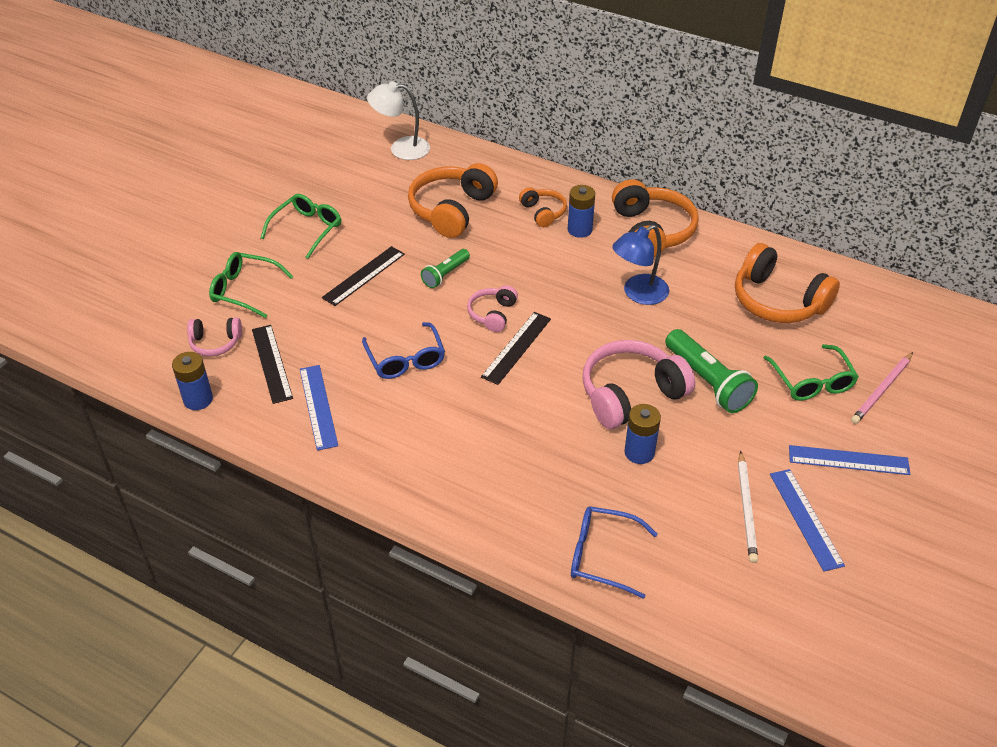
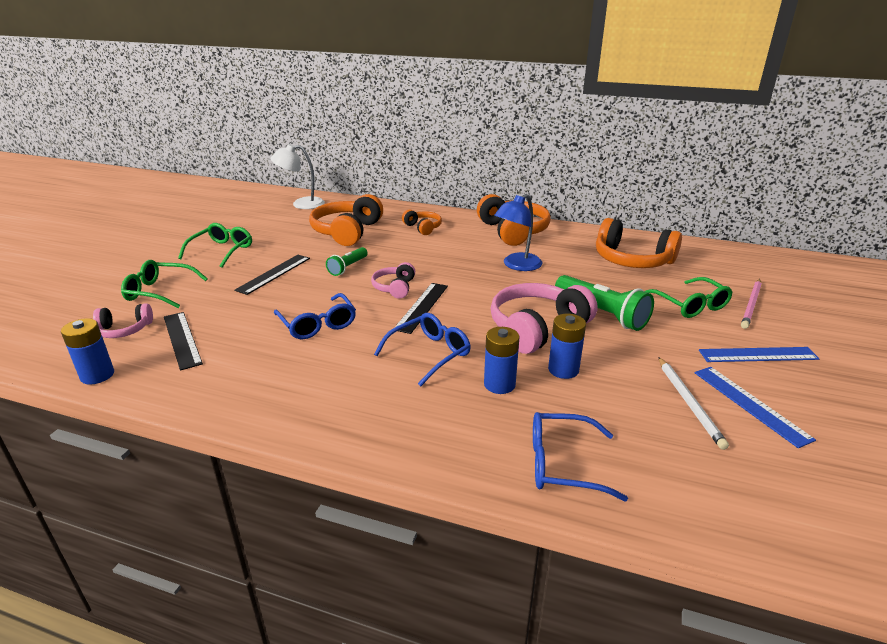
camera: 10 degrees left, 15 degrees down
(318, 406) = (229, 368): blue ruler -> none
(512, 414) = (430, 353): none -> blue glasses
(579, 230) = (455, 234): blue battery -> blue battery (499, 384)

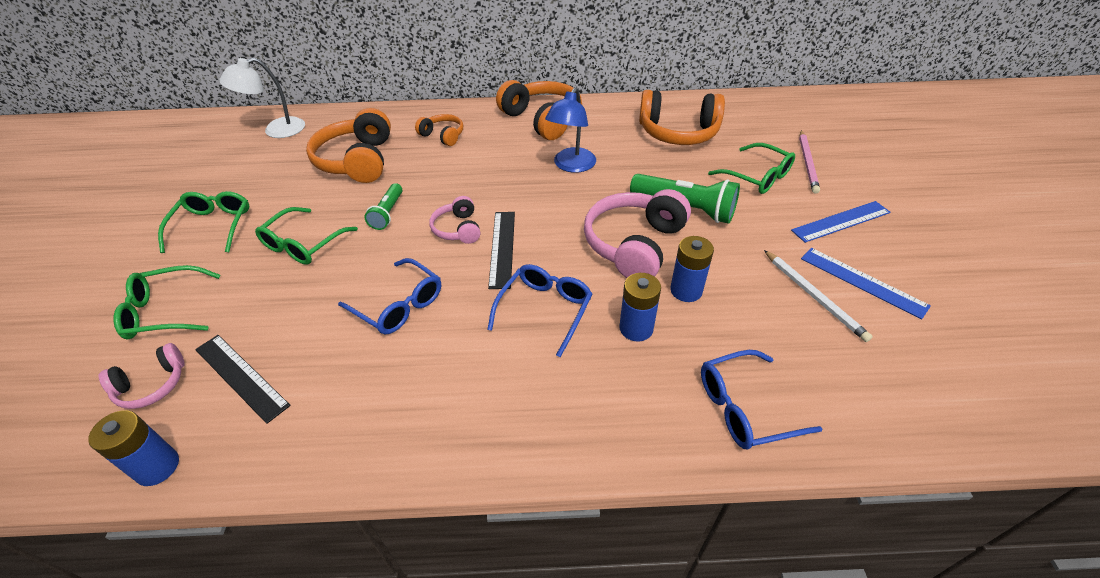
camera: 20 degrees left, 15 degrees up
(274, 274) = (302, 245): black ruler -> green glasses

